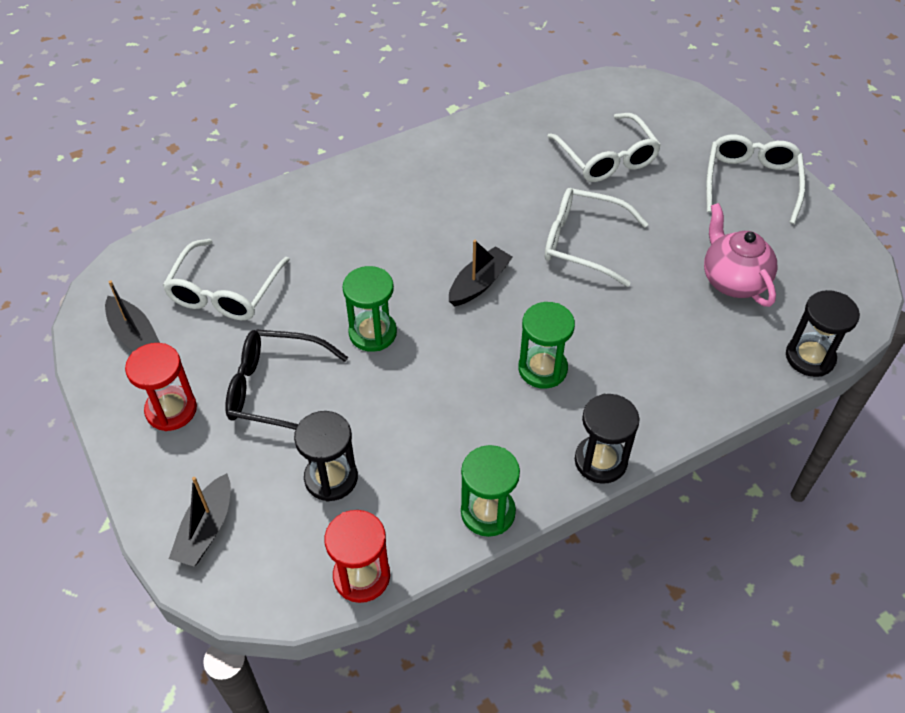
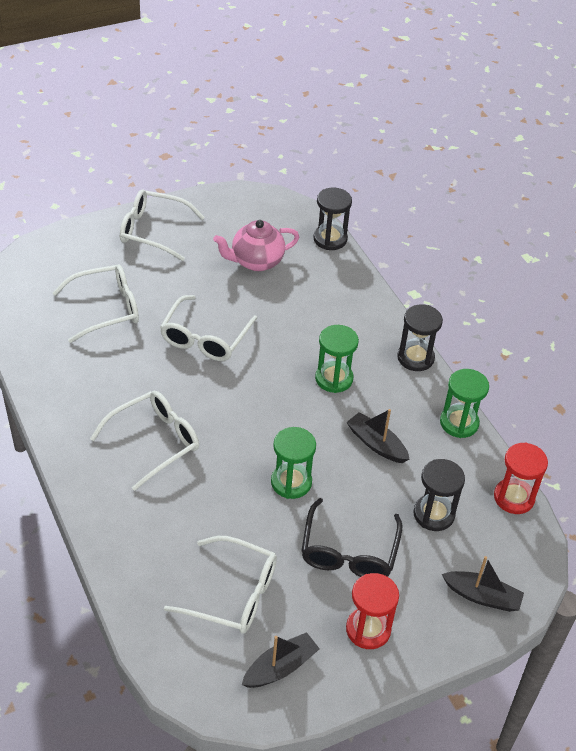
camera: 90 degrees left, 5 degrees down
(419, 214) = (154, 442): none -> white glasses
(479, 283) = (243, 408): black boat -> black boat (376, 444)

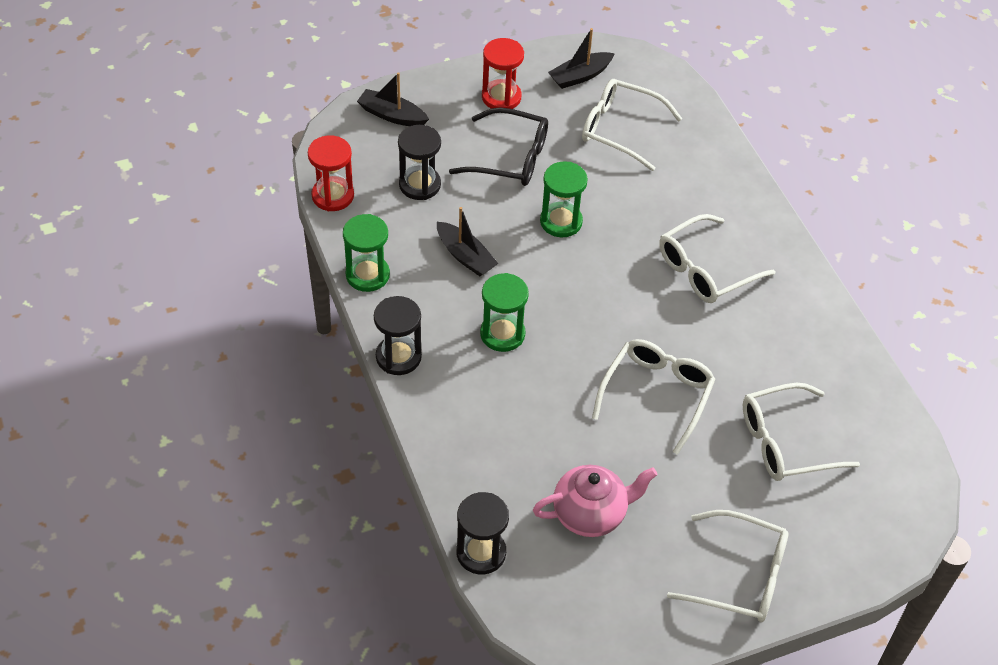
camera: 175 degrees left, 5 degrees up
(349, 551) = (509, 158): black glasses -> black glasses turned 90 degrees clockwise

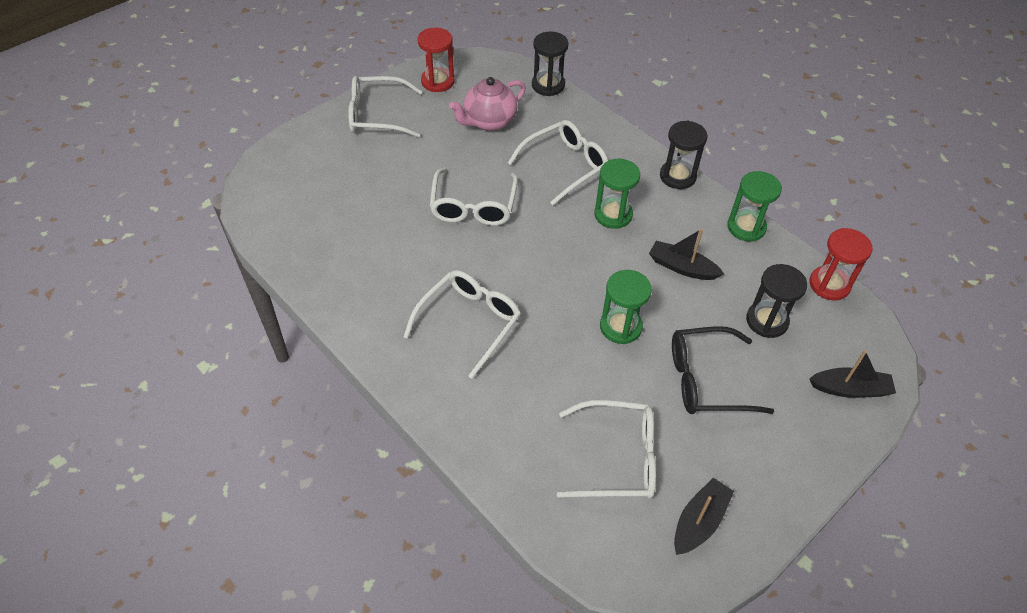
camera: 160 degrees right, 0 degrees up
(501, 97) = (763, 455): red hourglass -> red hourglass (437, 81)
(786, 442) = (362, 202): white glasses -> white glasses (564, 166)

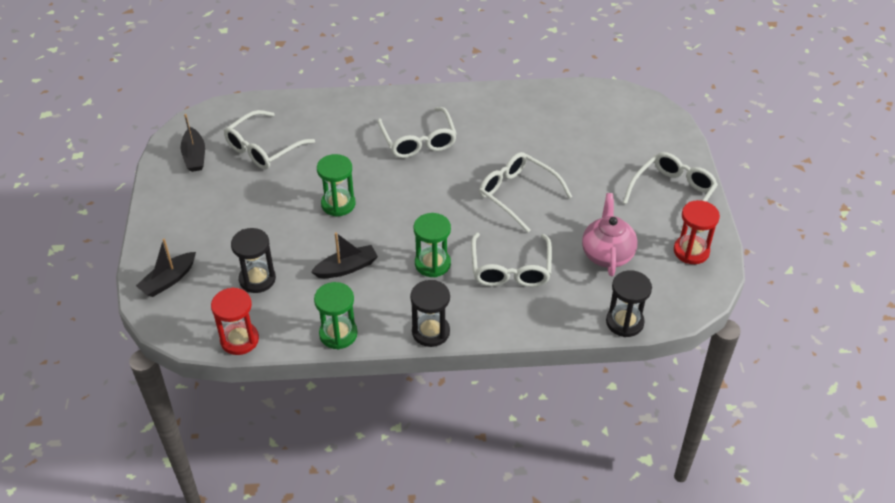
camera: 130 degrees right, 5 degrees down
(707, 380) = (257, 217): black glasses -> none

